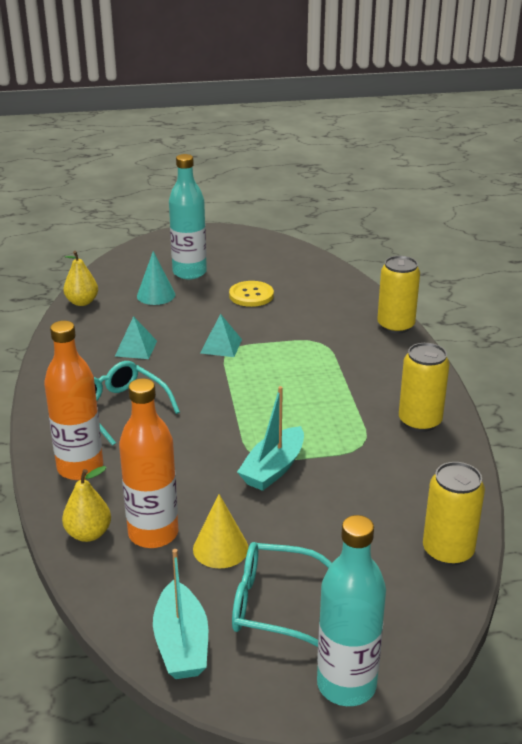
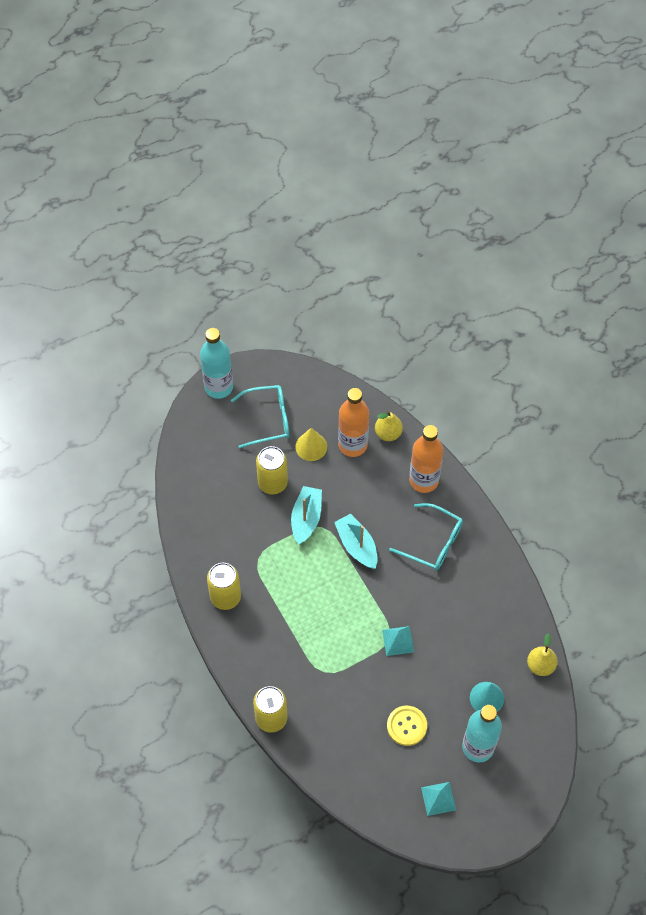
camera: 160 degrees right, 30 degrees up
(136, 348) = (460, 615): turquoise pyramid -> turquoise pyramid (438, 798)
(181, 644) = (304, 383): turquoise boat -> turquoise boat (357, 545)
(448, 551) = (186, 485): yellow can -> yellow can (272, 483)

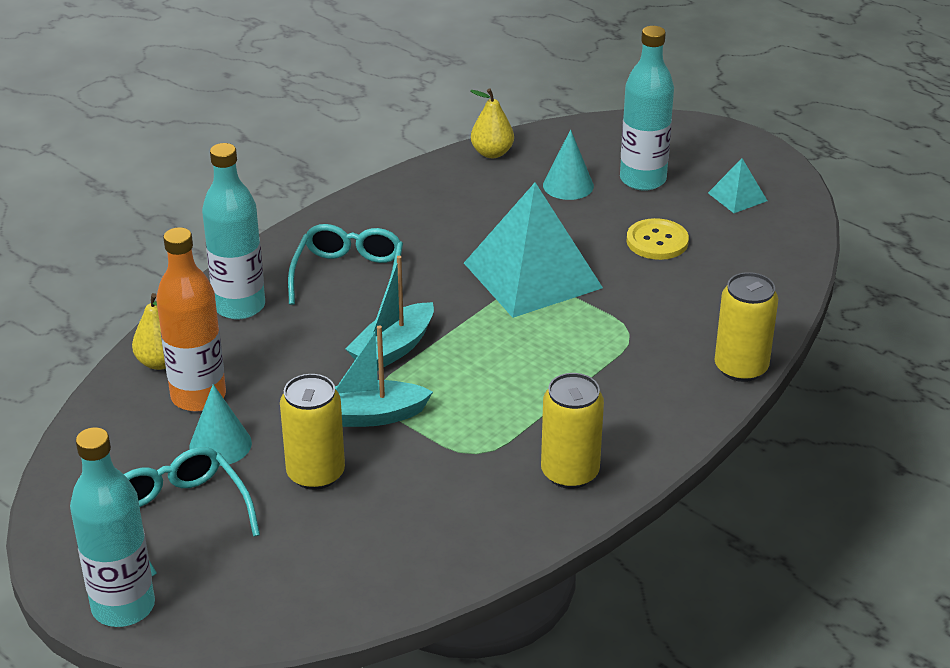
camera: 110 degrees left, 25 degrees down
(311, 446) = (220, 444): yellow cone -> turquoise cone
(397, 641) = (532, 275): turquoise pyramid -> turquoise pyramid, size x2.27
(424, 480) = (239, 306): orange bottle -> turquoise bottle

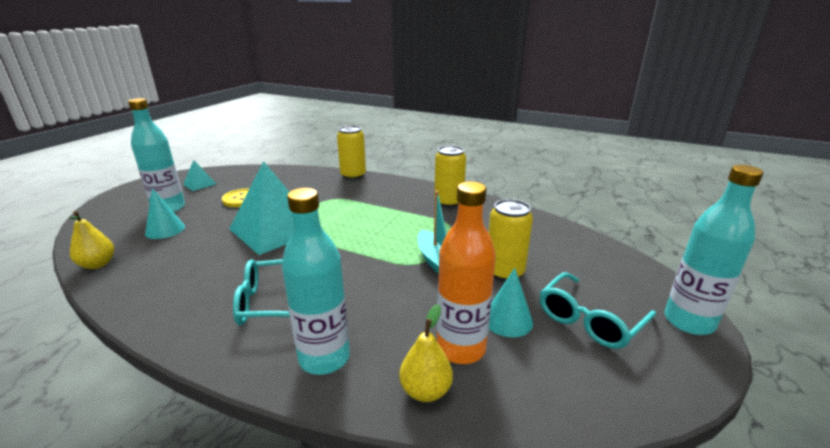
camera: 105 degrees left, 10 degrees down
(393, 349) = (366, 266): turquoise boat -> none

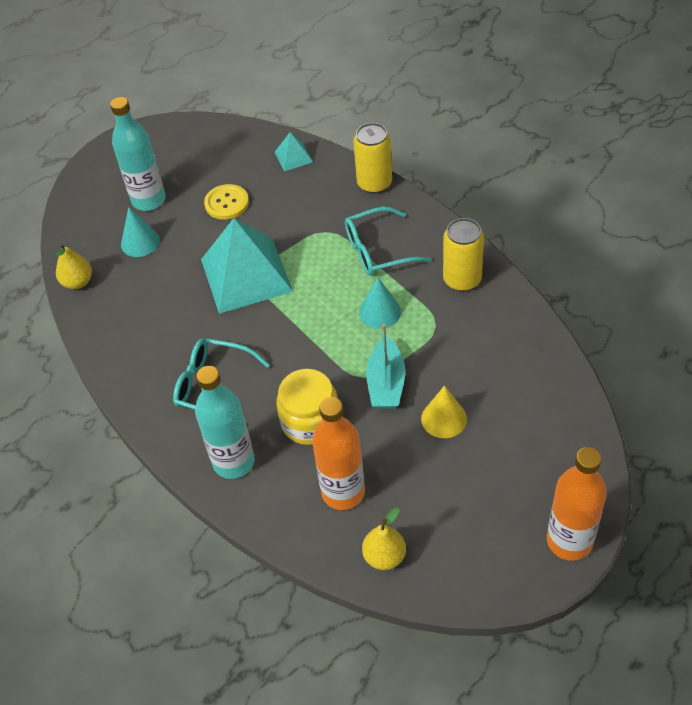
camera: 30 degrees right, 25 degrees up
(200, 184) = (188, 155): turquoise pyramid -> turquoise pyramid (293, 157)
(389, 303) = (310, 421): none -> yellow jar
(425, 391) = (294, 519): yellow pear -> yellow pear (384, 556)
(504, 272) = (444, 418): yellow can -> yellow cone
(507, 320) = (403, 478): turquoise cone -> turquoise cone (380, 312)
(589, 320) = (477, 505): turquoise glasses -> turquoise glasses (378, 250)
(688, 321) = (569, 541): turquoise bottle -> orange bottle

